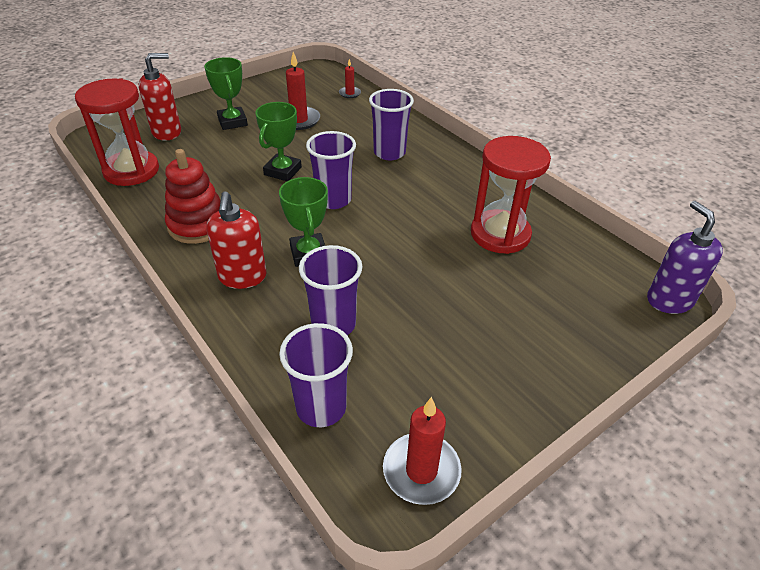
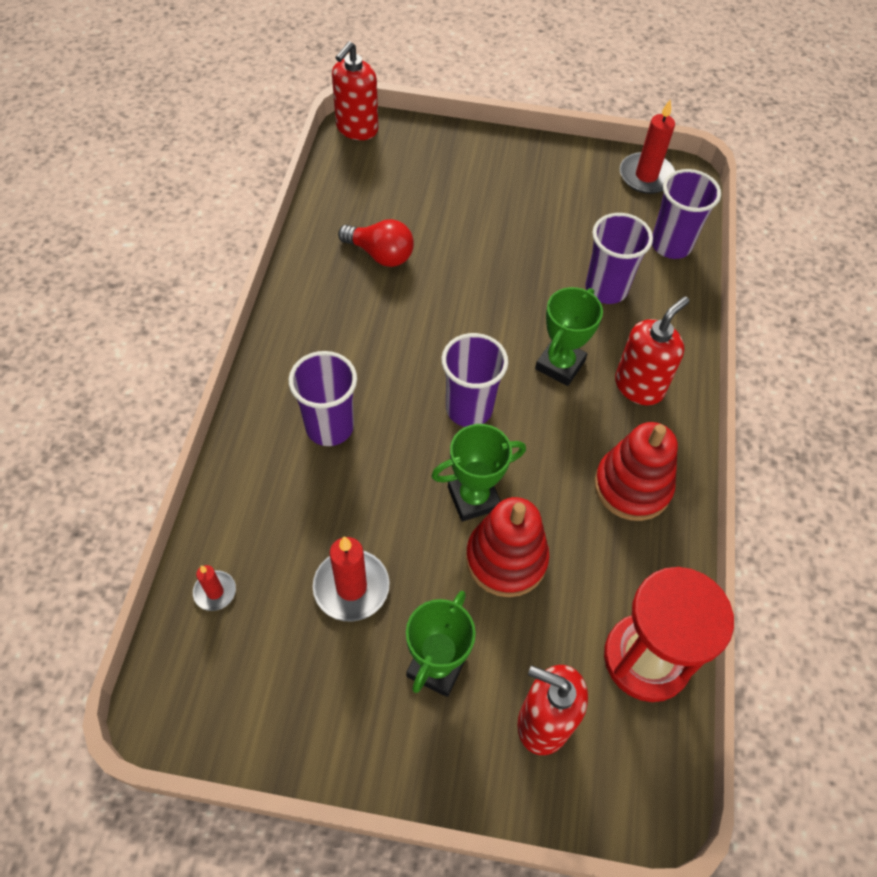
camera: 135 degrees left, 15 degrees up
(239, 162) = (506, 559): none -> red stacking toy
(500, 234) = (380, 254): red hourglass -> red light bulb
(669, 300) = (356, 129): purple soap dispenser -> red soap dispenser

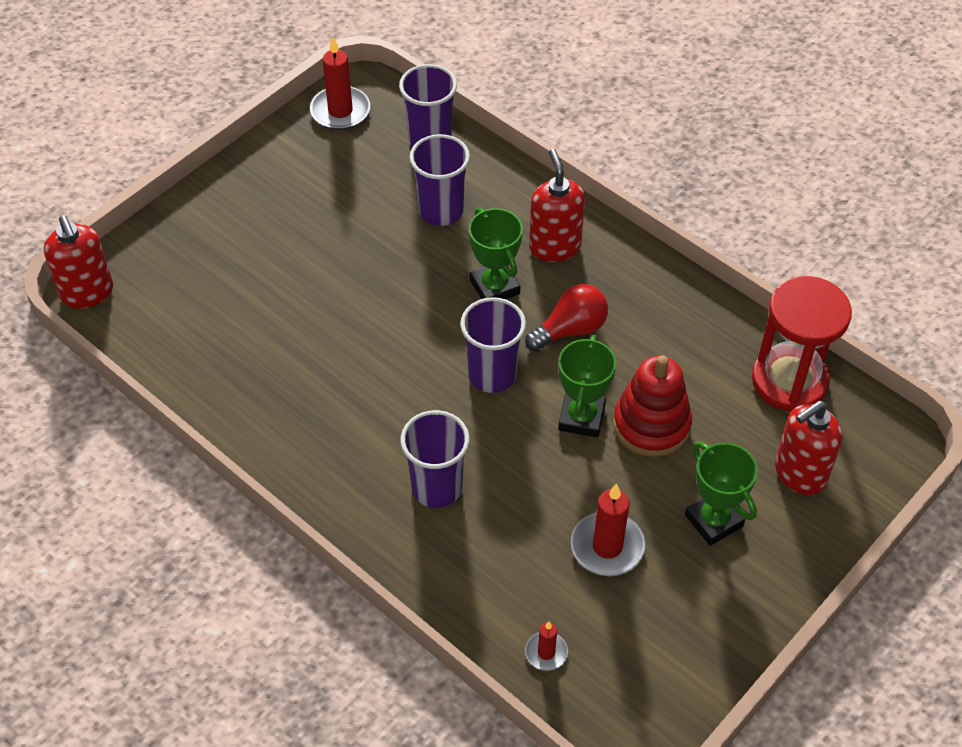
camera: 55 degrees left, 5 degrees down
(380, 254) = (269, 353): red light bulb -> red light bulb (570, 329)
(632, 486) = (643, 305): red stacking toy -> none

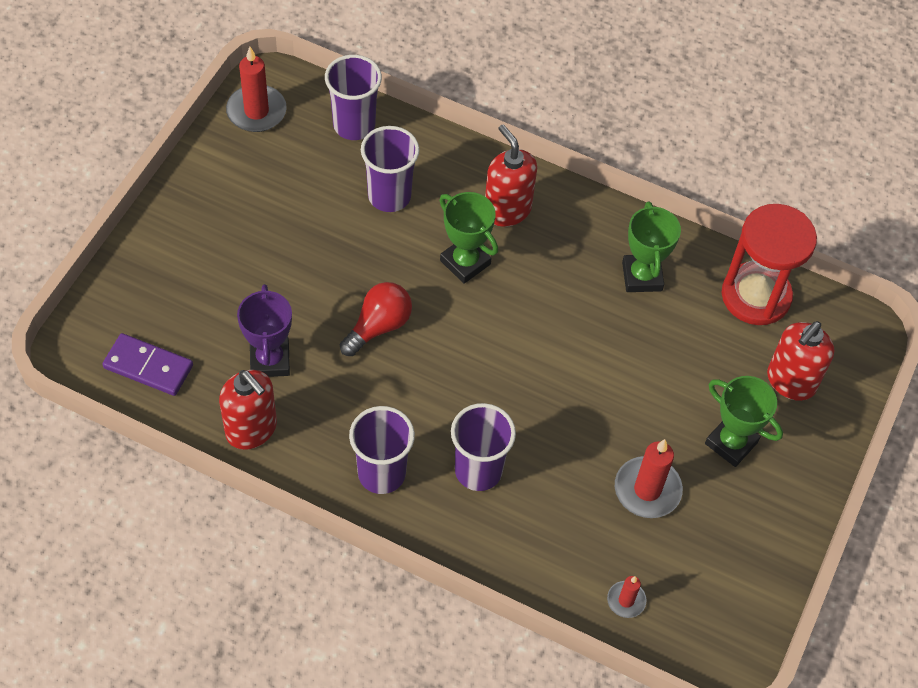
camera: 20 degrees left, 5 degrees up
(87, 293) = (75, 352): red soap dispenser -> red soap dispenser (251, 429)
(150, 319) = (148, 366): none -> purple domino
(268, 338) = (270, 360): none -> purple trophy
(492, 375) = (492, 350): purple cup -> purple cup (381, 473)
(570, 329) = (548, 289): red light bulb -> red light bulb (378, 326)
(581, 417) = (585, 373): green trophy -> green trophy (642, 276)
(651, 425) = (649, 365): red stacking toy -> none

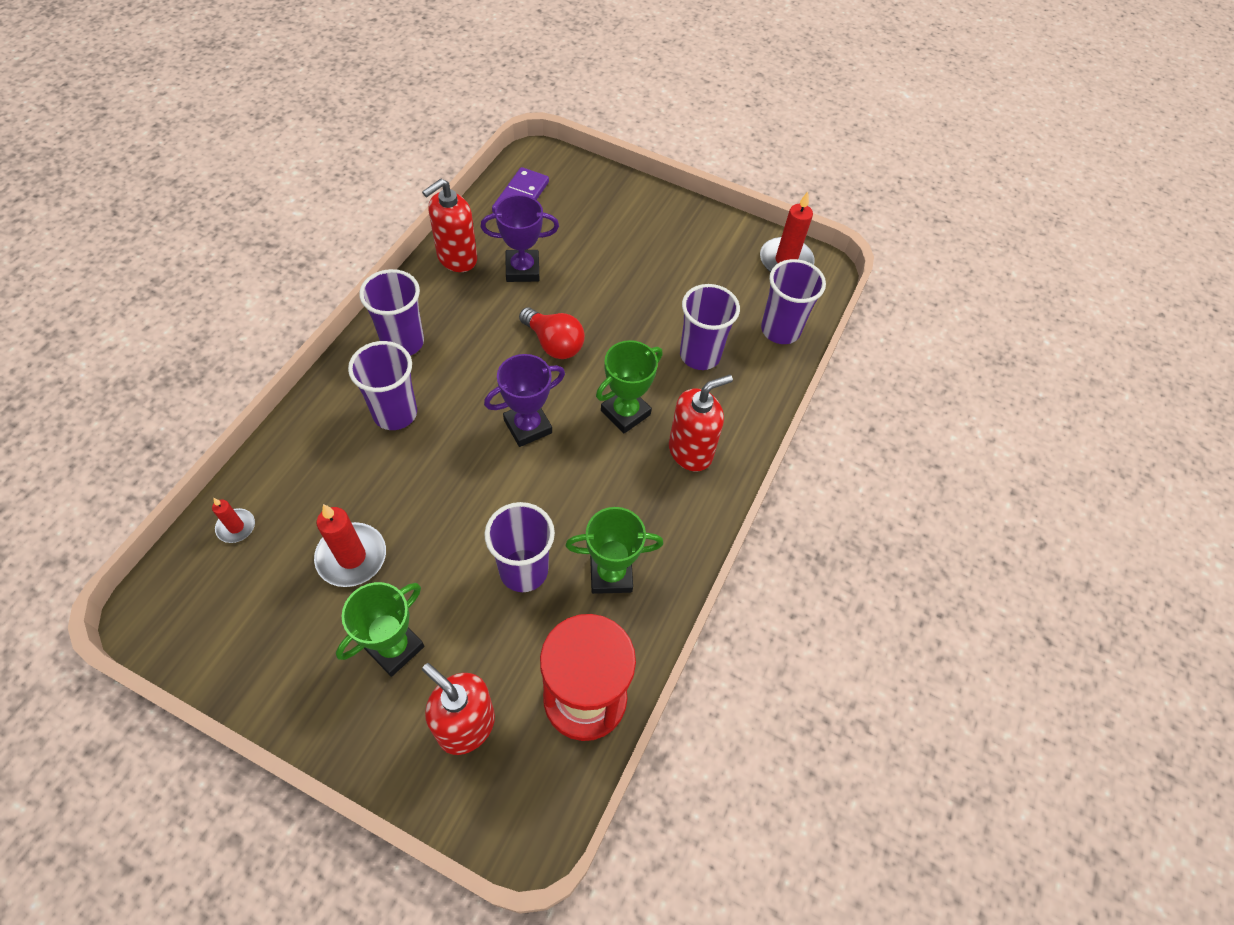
camera: 90 degrees right, 0 degrees up
(487, 347) = (527, 426): none -> purple trophy
(646, 345) = (523, 570): none -> purple cup

